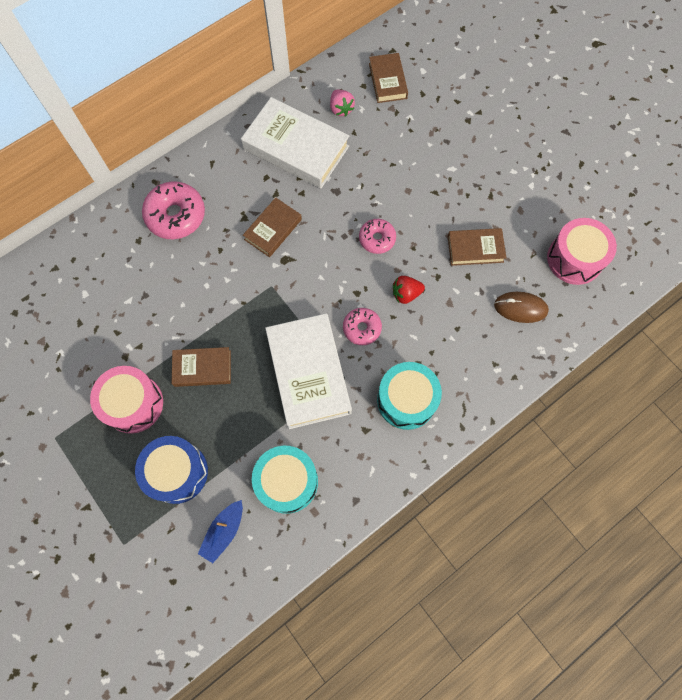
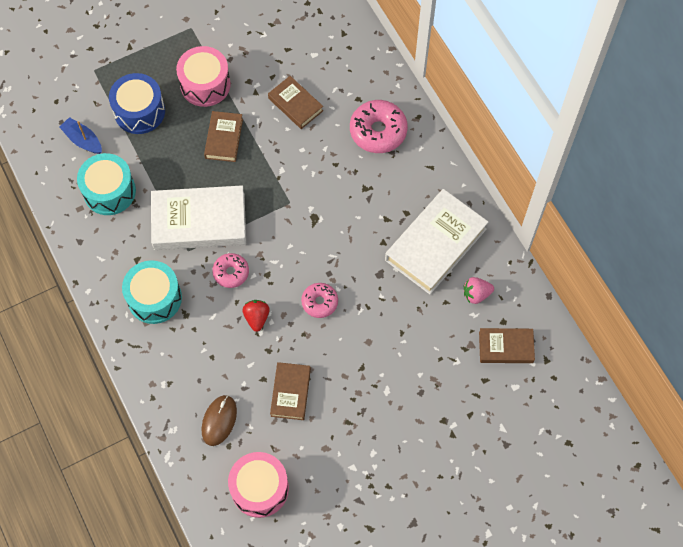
camera: 100 degrees right, 5 degrees down
(273, 229) = (347, 211): brown book -> brown book (295, 104)

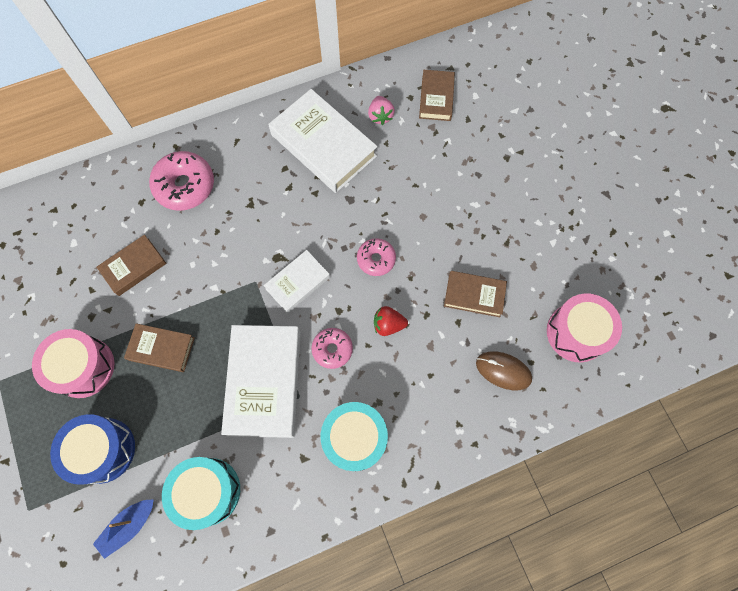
camera: 85 degrees left, 5 degrees up
(291, 237) = (298, 283): none -> white book

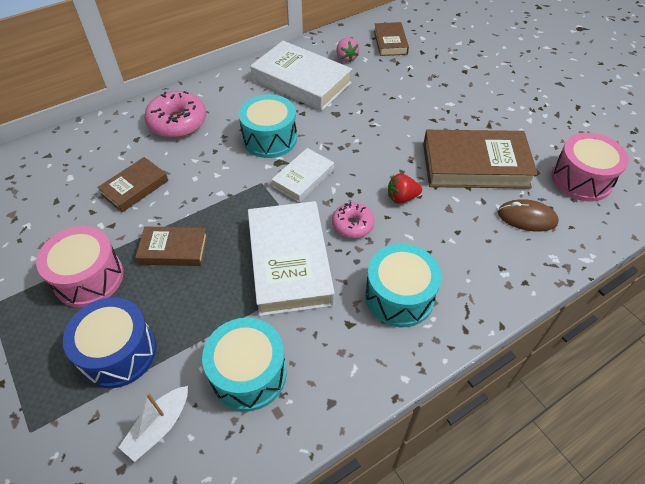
camera: 10 degrees left, 20 degrees down
(129, 526) = (159, 427): blue boat -> white boat
(274, 224) = (270, 139): none -> turquoise drum
(376, 259) = (374, 151): pink donut -> none
(474, 295) = (475, 165): brown book -> brown book, size x1.80

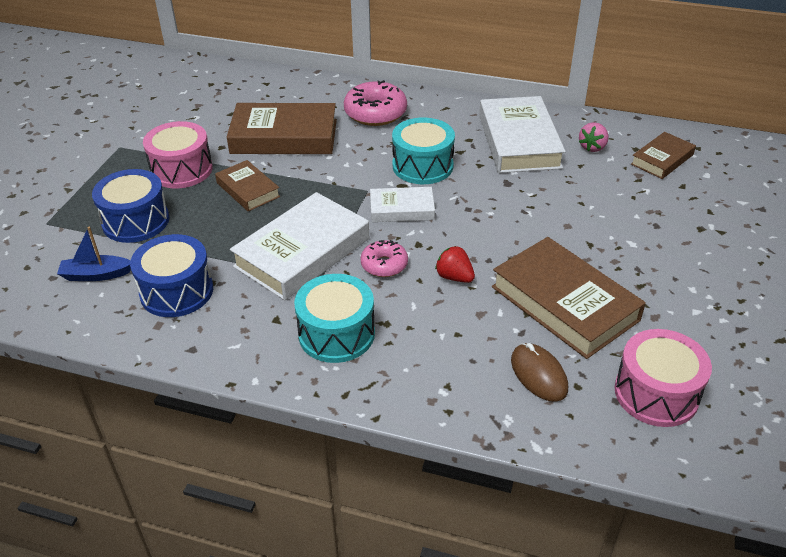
camera: 50 degrees right, 10 degrees down
(135, 187) = (284, 137): brown book -> brown book, size x1.80
(159, 427) = (96, 275): white boat -> blue boat
(248, 374) = (176, 291): turquoise drum -> blue drum

